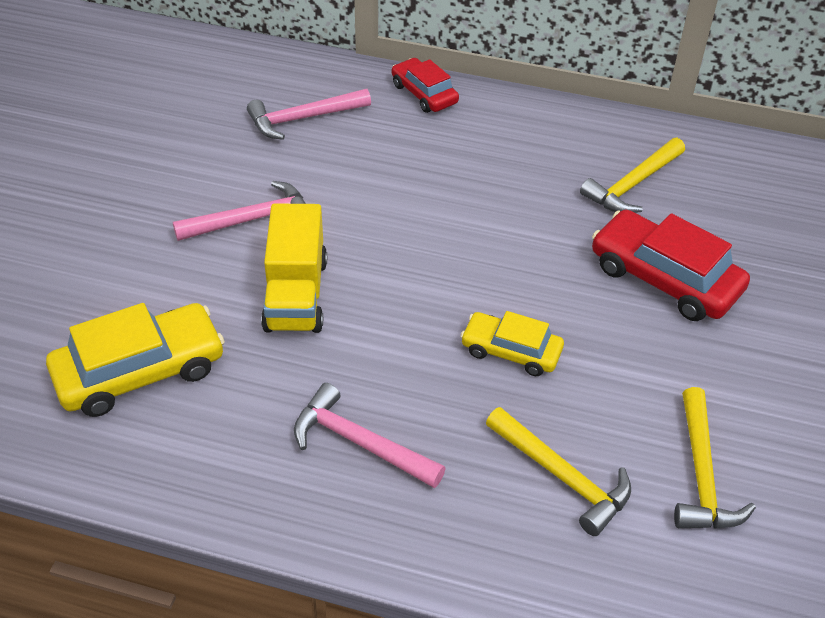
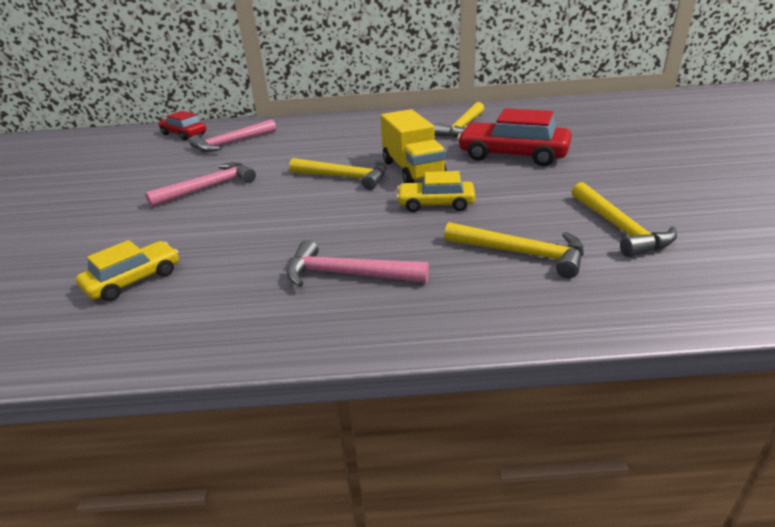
camera: 15 degrees left, 15 degrees down
(140, 371) = (134, 280): yellow car -> yellow car, size x0.61
(296, 294) = (257, 213): yellow truck -> yellow truck (412, 170)
(422, 254) = (344, 177): none -> yellow hammer
(424, 94) = (309, 121): red car -> red car (184, 134)

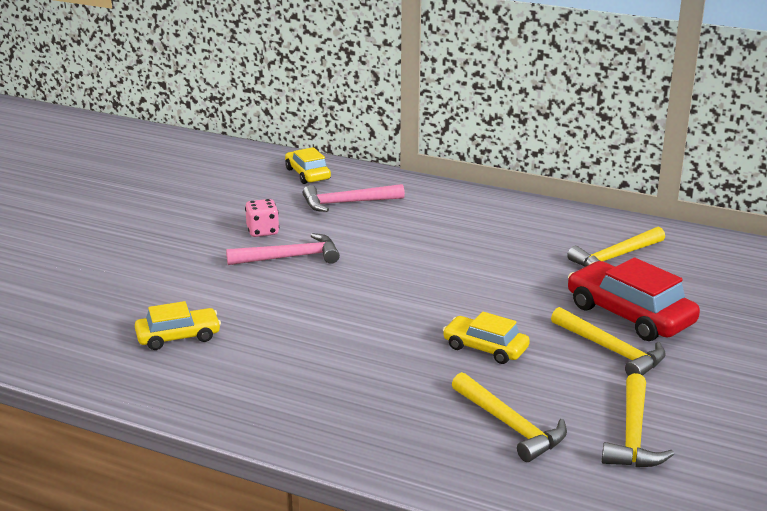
camera: 25 degrees right, 5 degrees down
(170, 176) = (262, 231): none -> pink dice
(184, 134) = (307, 174): red car -> yellow car
(344, 177) = (425, 286): yellow hammer -> yellow hammer (611, 350)
(347, 275) = (344, 391): pink hammer -> none
(412, 170) = (501, 300): yellow truck -> none

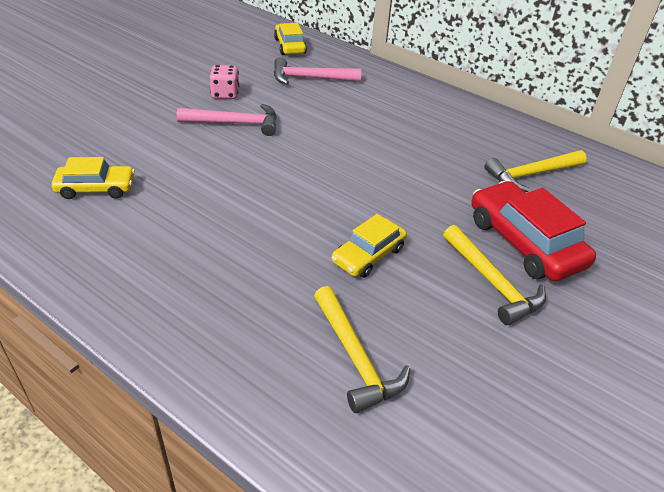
camera: 10 degrees right, 15 degrees up
(485, 348) = (368, 255): yellow car -> yellow car turned 90 degrees counterclockwise
(633, 434) = (480, 398): yellow hammer -> none

